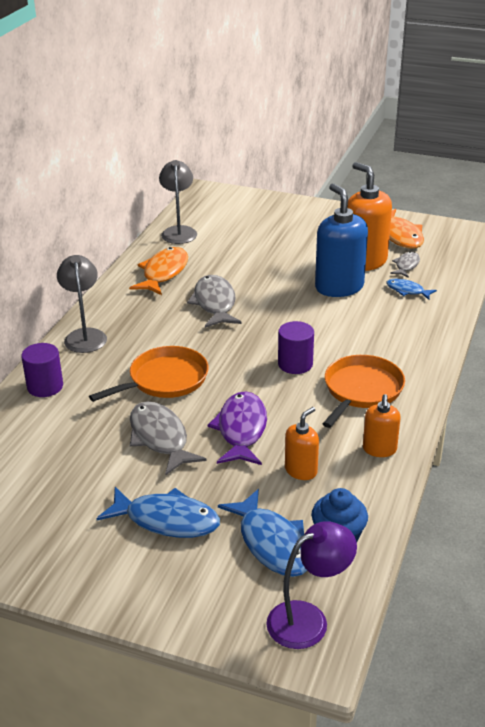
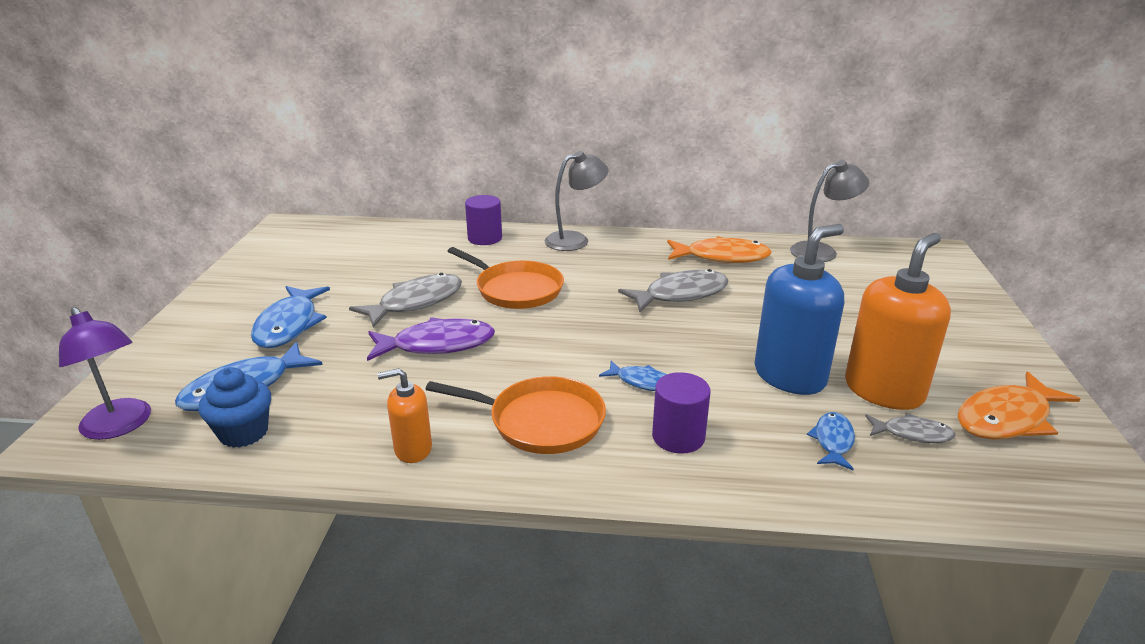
camera: 75 degrees right, 5 degrees down
(295, 364) = (579, 363): purple cylinder -> purple cylinder (678, 437)
(301, 470) = (367, 393): orange soap dispenser -> none
(327, 342) = (642, 382): none -> blue fish

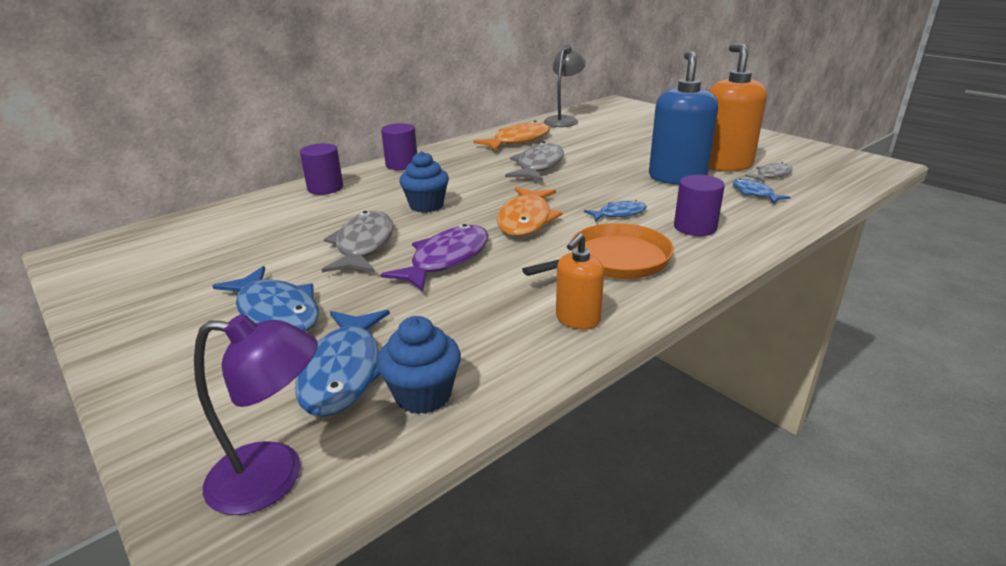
camera: 45 degrees left, 0 degrees up
(516, 289) = (426, 205): orange pan -> blue cupcake
(575, 240) = (402, 165): grey lamp -> purple cylinder
(1007, 418) = (785, 154): orange fish -> orange fish (526, 220)

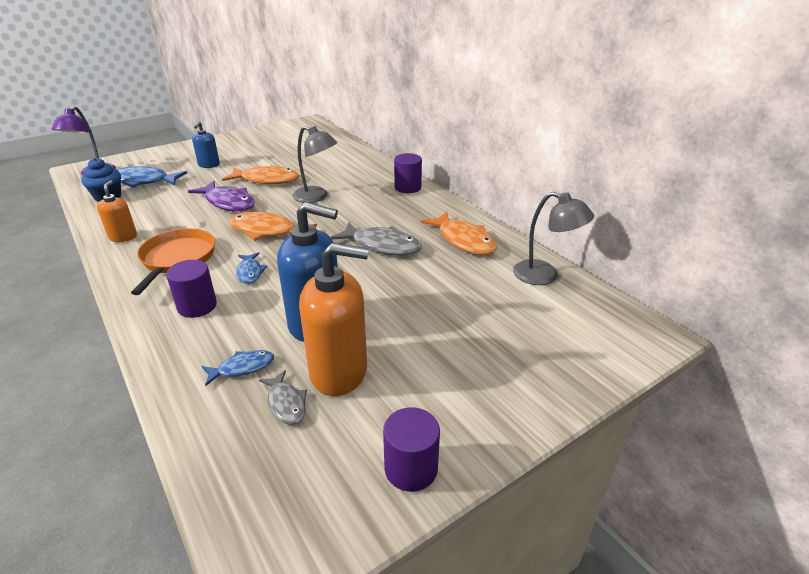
camera: 95 degrees right, 5 degrees up
(276, 312) = (209, 165): blue fish -> blue soap dispenser
(325, 188) = (368, 165): purple cylinder -> purple cylinder (411, 468)
(363, 245) = (267, 180): grey fish -> orange fish
(426, 205) = (316, 197): blue cupcake -> grey lamp
(577, 319) = (123, 237): orange soap dispenser -> orange soap dispenser turned 45 degrees clockwise
(614, 260) = (177, 259): orange pan -> orange pan turned 150 degrees counterclockwise

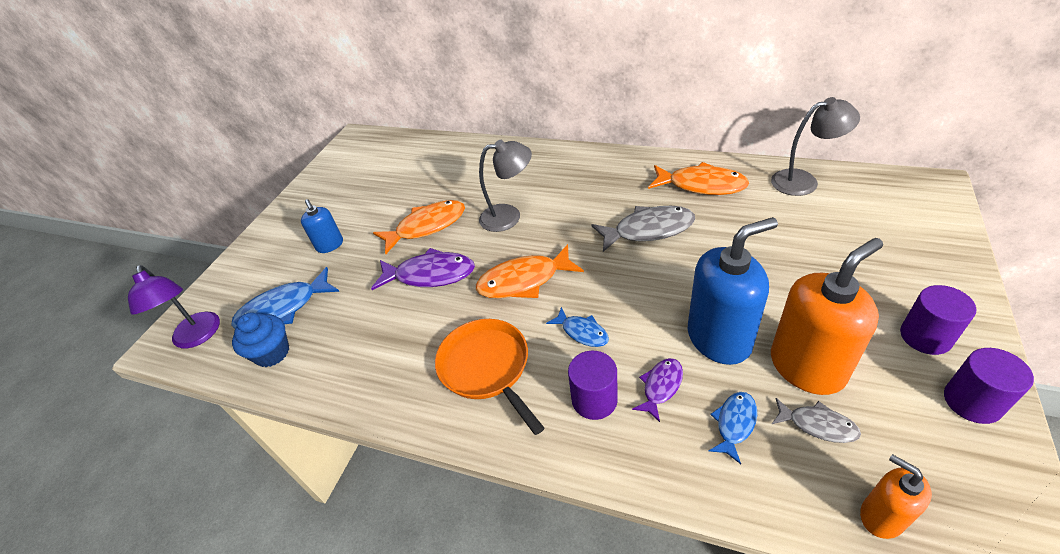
camera: 30 degrees left, 10 degrees up
(123, 237) = (382, 385): orange soap dispenser -> orange soap dispenser (881, 516)
(240, 323) = (661, 386): none -> purple fish
(407, 187) = (575, 159): purple cylinder -> purple cylinder (925, 336)

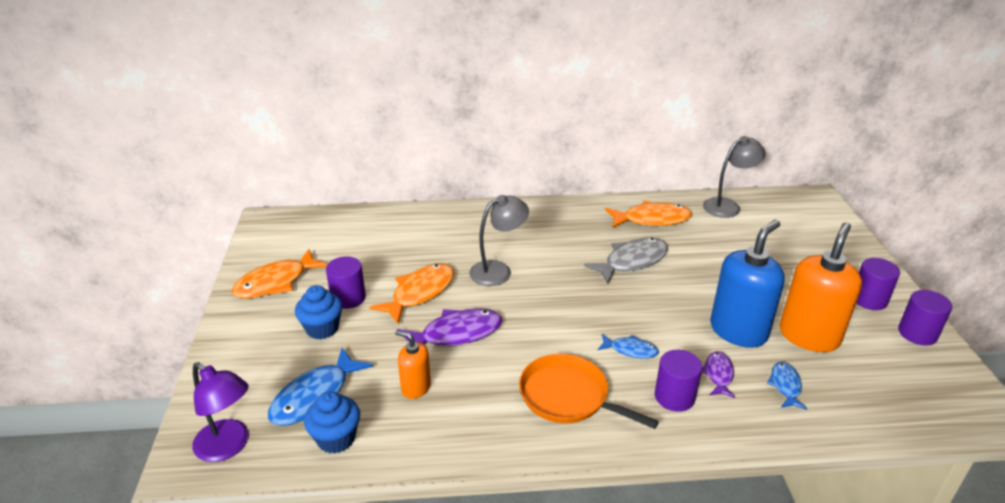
camera: 30 degrees left, 10 degrees down
(330, 245) = (322, 328): blue soap dispenser -> blue cupcake
(368, 220) = (348, 298): none -> purple cylinder
(524, 281) = (551, 321): orange fish -> orange fish (275, 282)
(817, 425) = (838, 372): grey fish -> none
(881, 516) = (907, 416): orange soap dispenser -> orange soap dispenser (415, 387)

